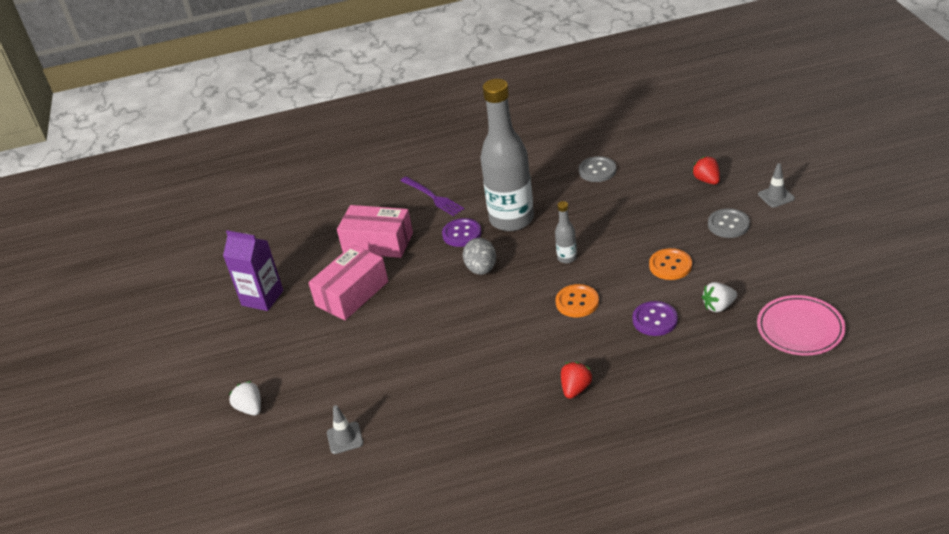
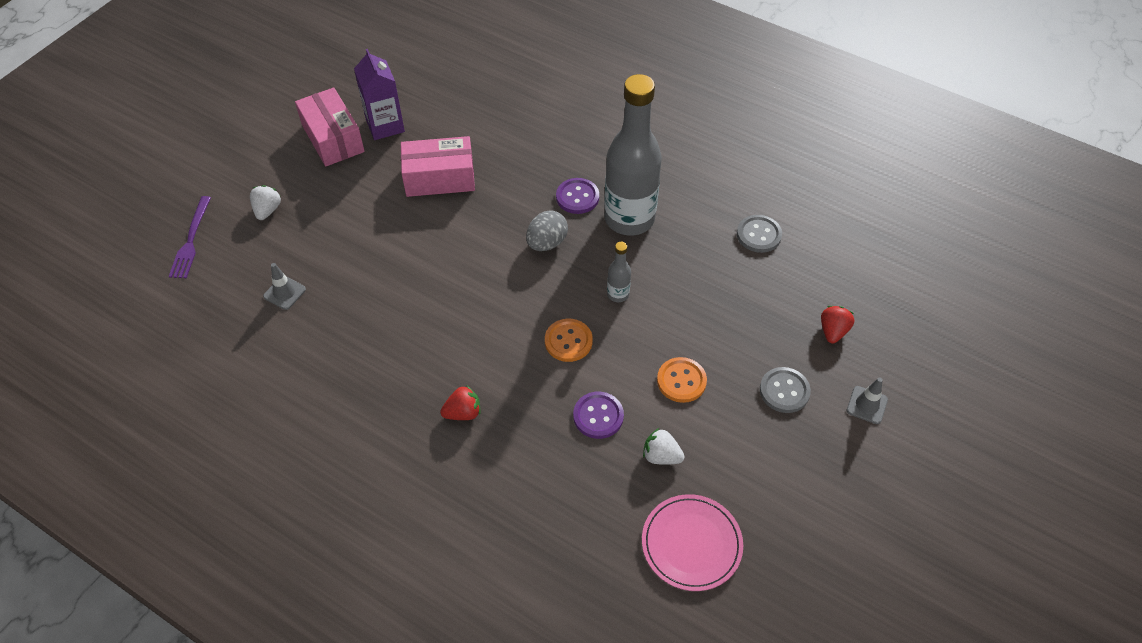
camera: 40 degrees right, 15 degrees up
(378, 242) = (513, 149): pink box -> pink box (333, 138)
(433, 197) = (604, 143): purple fork -> purple fork (191, 240)

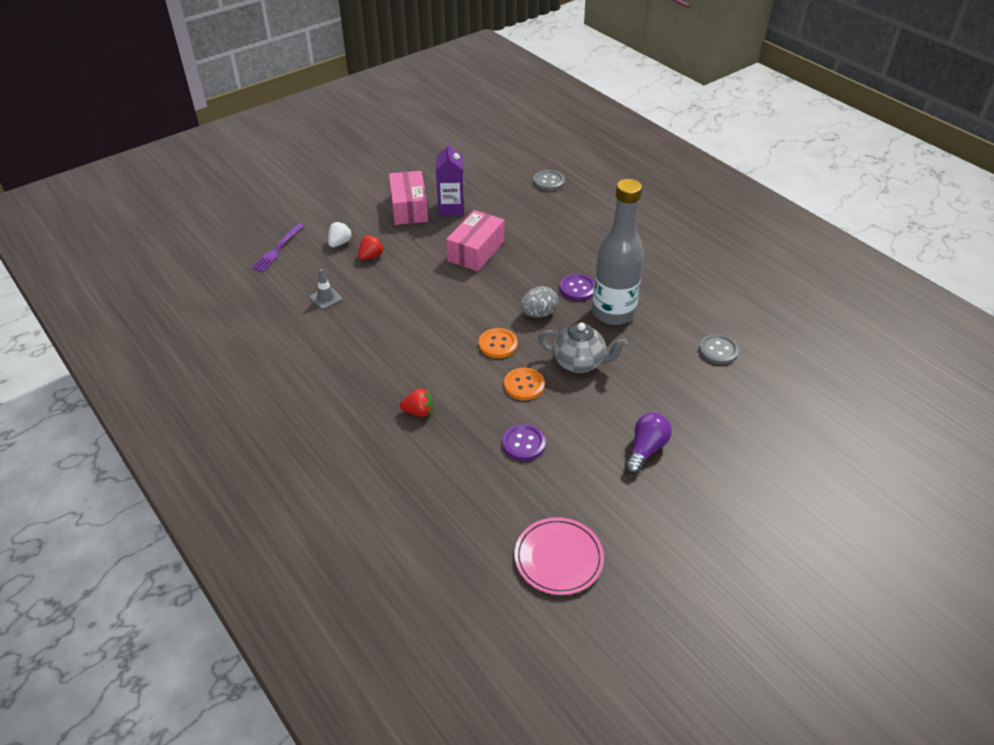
camera: 20 degrees right, 10 degrees down
(439, 178) = (476, 251): pink box -> pink box turned 75 degrees counterclockwise
(618, 294) = (579, 363): grey bottle -> grey teapot
(661, 456) = (562, 486): white strawberry -> none
(681, 381) = (604, 438): orange button -> orange button (498, 344)
(730, 382) = (645, 450): none -> purple light bulb
(784, 391) = (690, 469): grey button -> grey button (548, 182)
(833, 331) = (753, 437): red strawberry -> red strawberry (371, 256)
(867, 405) = (760, 500): grey traffic cone -> none

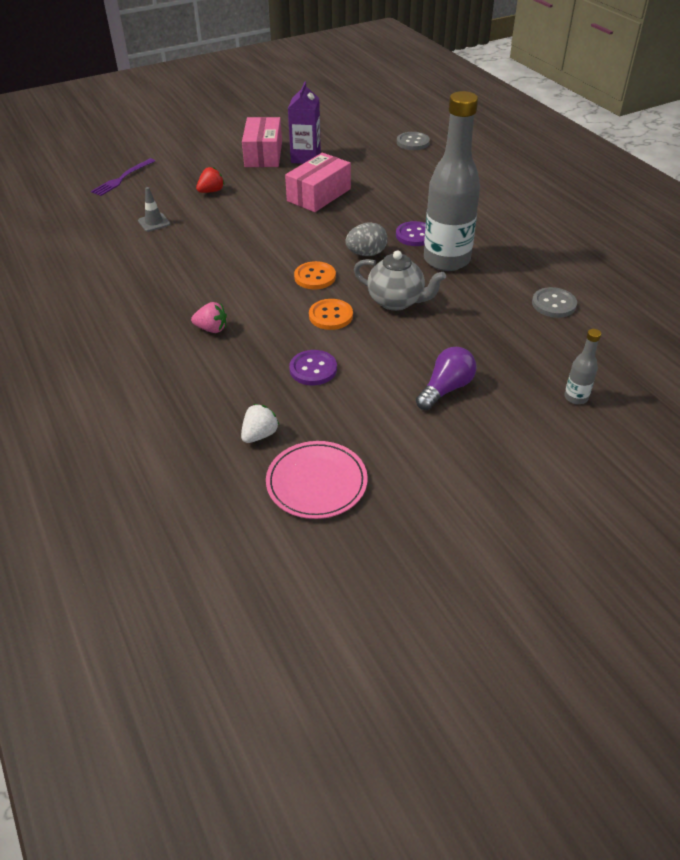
camera: 10 degrees right, 0 degrees up
(340, 243) = (185, 178): white strawberry -> white strawberry (260, 435)
(418, 412) = (212, 329): red strawberry -> pink strawberry
(757, 444) = (576, 397): none -> grey bottle

